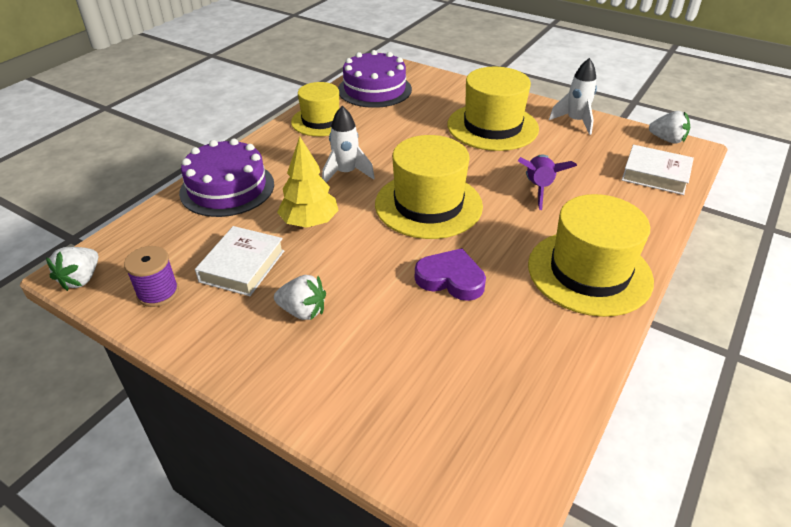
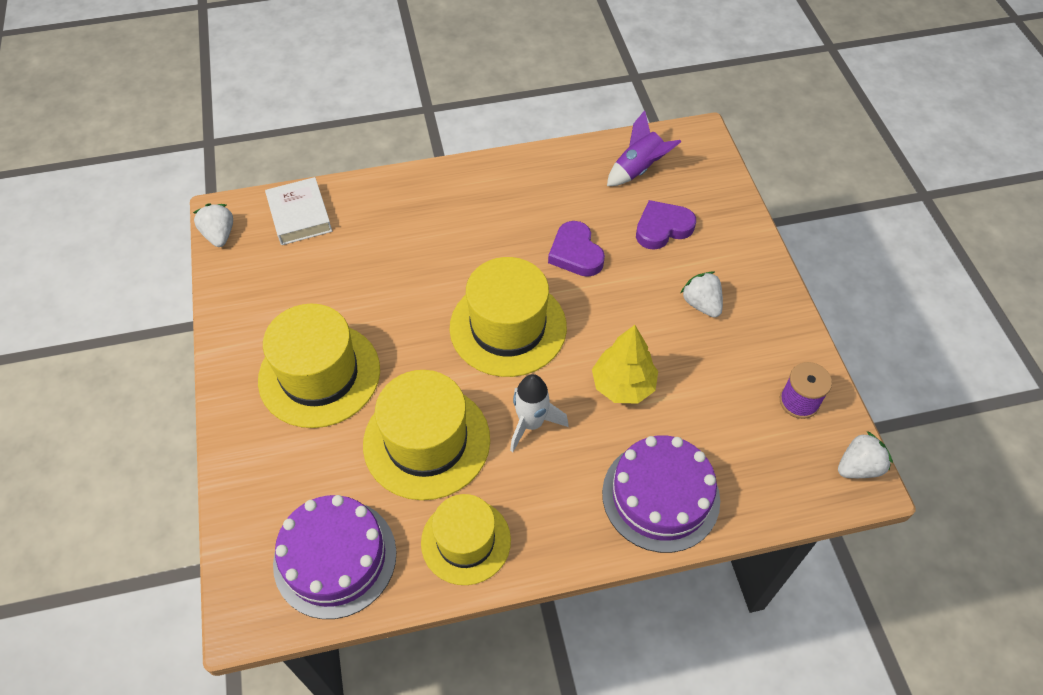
camera: 135 degrees left, 15 degrees up
(242, 266) = (715, 379): white book -> none
(407, 354) = (662, 228): none -> purple heart
(538, 189) = (403, 274): purple rocket -> purple rocket (638, 169)
(575, 121) = (242, 316): white rocket -> none
(589, 272) = (482, 191): yellow hat -> yellow hat (426, 441)

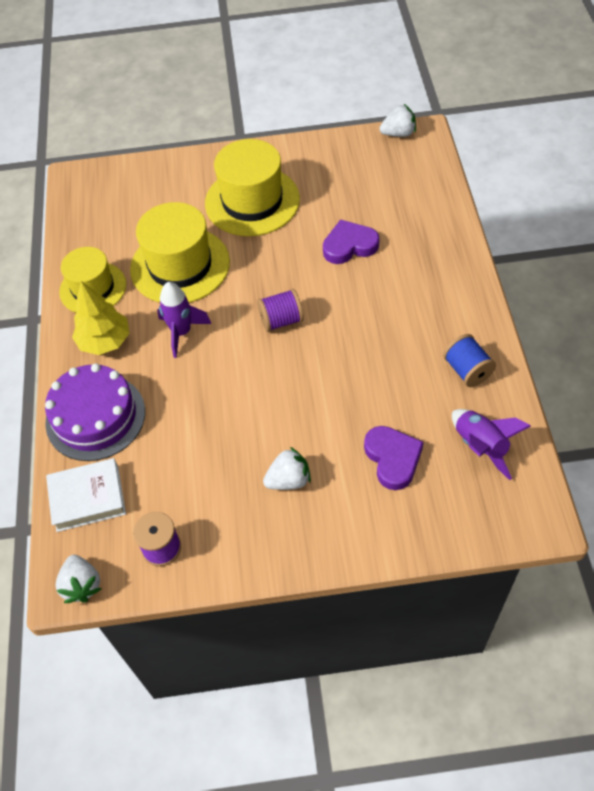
camera: 100 degrees right, 0 degrees up
(300, 216) = (418, 179): white book -> white book (88, 498)
(335, 558) = (101, 217): purple cake -> none
(508, 327) = (281, 320): yellow hat -> purple spool
(531, 423) = (182, 332): white rocket -> purple rocket
(558, 177) = (467, 370): none -> blue spool
(576, 253) = (363, 378): purple heart -> purple heart (349, 246)
(623, 385) = (206, 401): yellow tree -> yellow tree (105, 341)

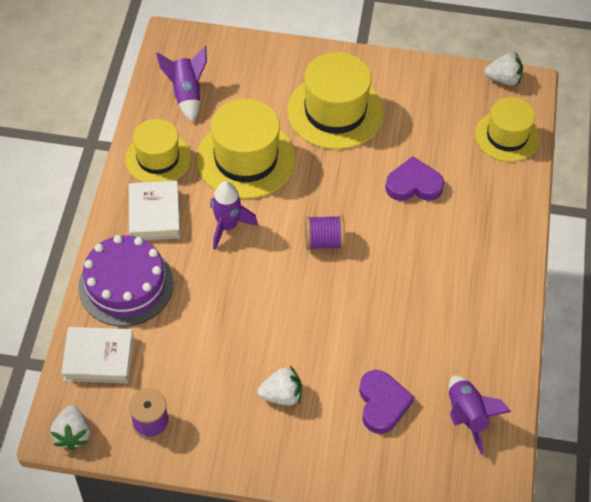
camera: 10 degrees right, 0 degrees up
(104, 223) = (186, 94): none -> purple rocket
(105, 341) = (154, 214): yellow tree -> white book
(420, 181) = (507, 136): none -> yellow hat
(467, 370) = (481, 341): blue spool -> none

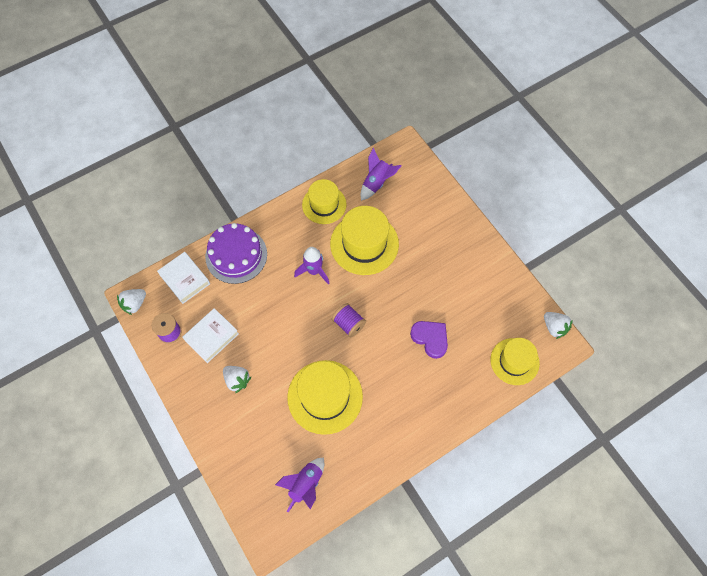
camera: 50 degrees right, 10 degrees up
(154, 214) = (289, 232): white book -> white book (211, 337)
(335, 111) = (439, 260): yellow hat -> yellow hat (325, 396)
(382, 404) = (275, 434): purple heart -> none

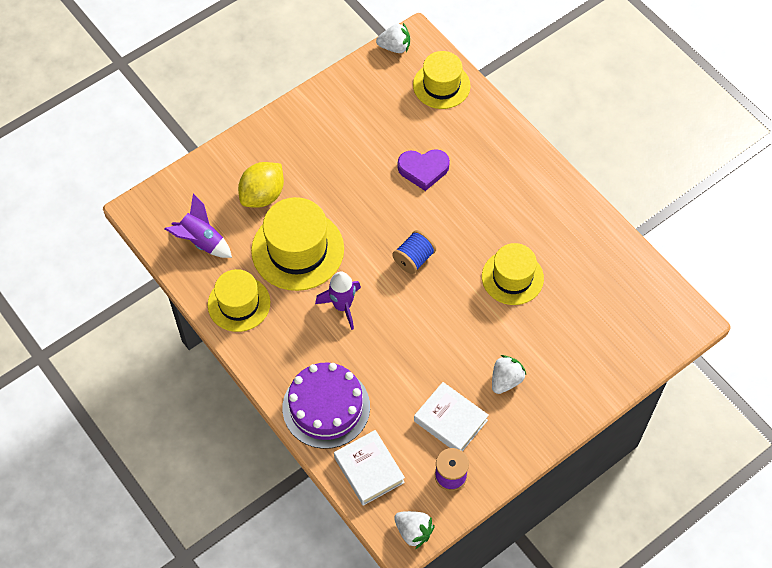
camera: 95 degrees left, 5 degrees down
(185, 279) = (369, 470): white book -> white book turned 75 degrees counterclockwise
(305, 485) = (621, 288): purple rocket -> none
(325, 396) = (512, 277): yellow hat -> yellow hat, size x0.66
(349, 324) = (414, 259): purple spool -> blue spool
(413, 223) = (262, 195): none -> yellow lemon
(430, 339) = (423, 170): purple heart -> purple heart turned 135 degrees counterclockwise
(554, 327) = (395, 47): white strawberry -> white strawberry turned 45 degrees clockwise

